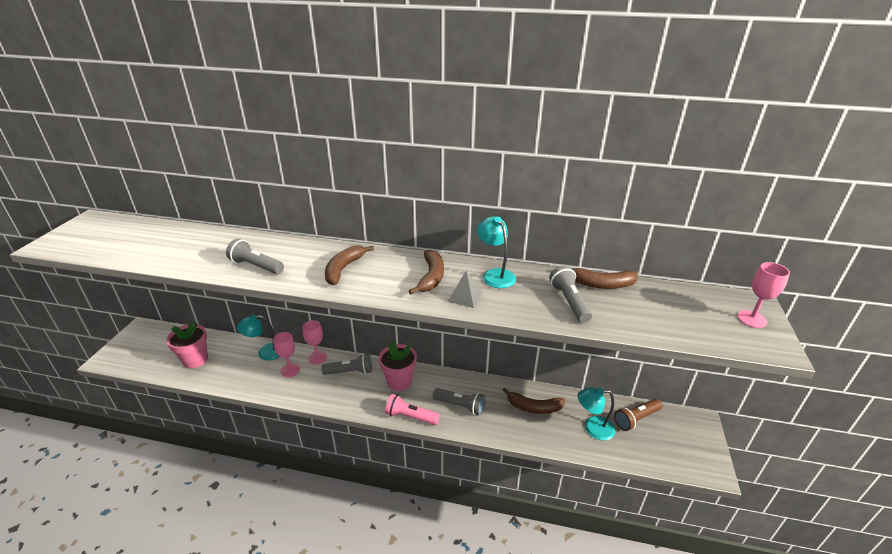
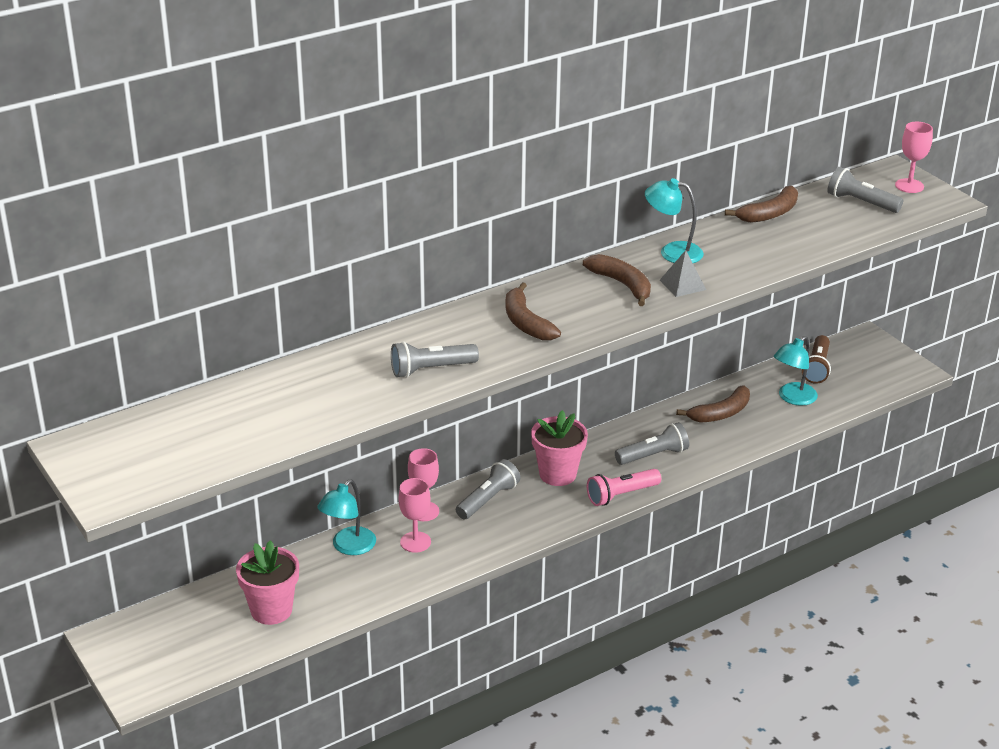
camera: 45 degrees left, 0 degrees up
(569, 301) = (769, 242): grey flashlight -> grey flashlight (861, 202)

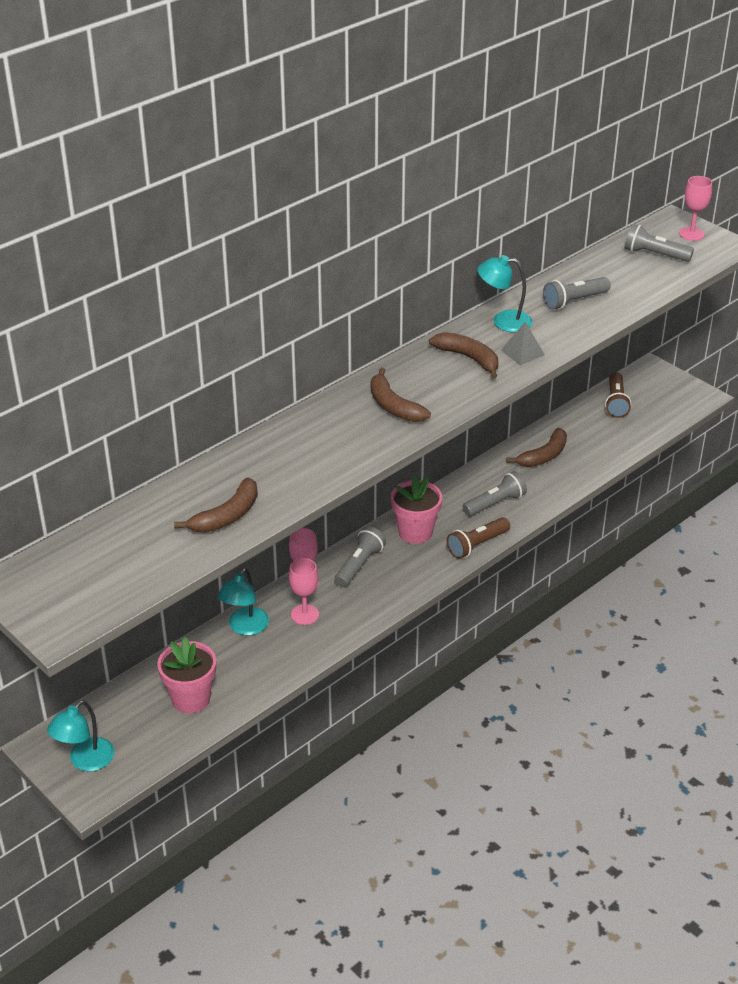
camera: 10 degrees left, 5 degrees up
(431, 369) = (321, 463): grey flashlight -> grey flashlight (574, 301)
(621, 495) = (477, 545): pink flashlight -> brown flashlight
(769, 214) = (578, 274): brown banana -> brown banana (227, 516)
(792, 398) = (602, 434): turquoise lamp -> turquoise lamp (85, 761)

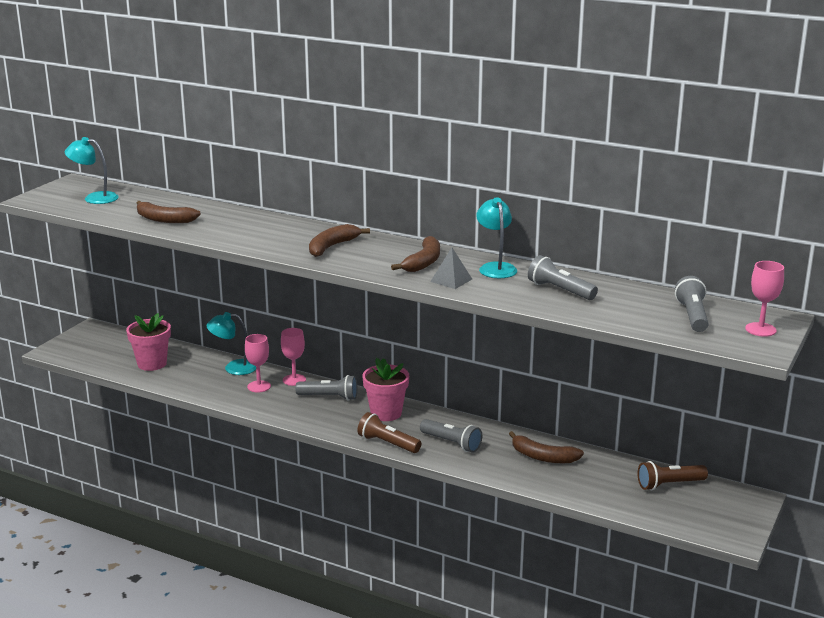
camera: 70 degrees right, 15 degrees down
(85, 761) = (83, 343): turquoise lamp -> turquoise lamp (94, 198)

